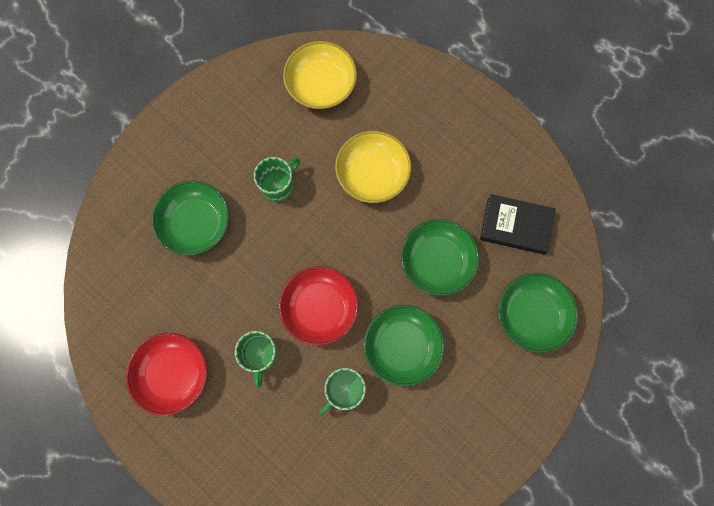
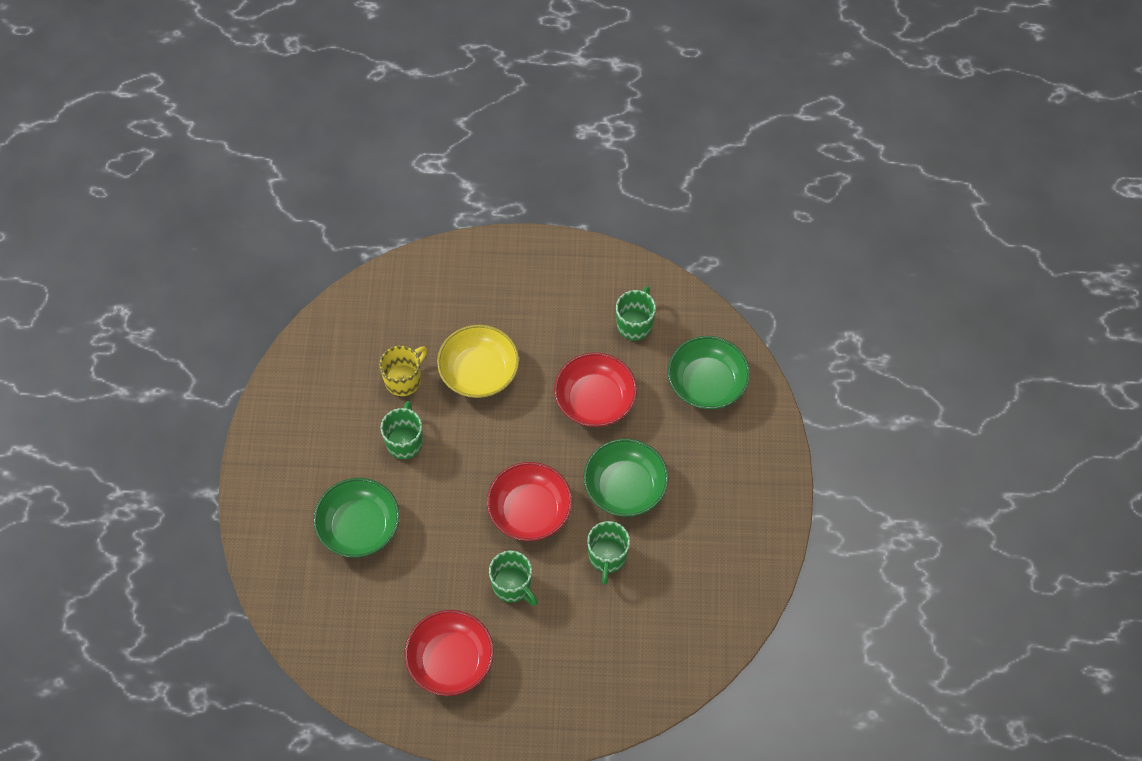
camera: 40 degrees left, 15 degrees down
(316, 138) = (404, 379): none -> yellow mug
(321, 85) = (368, 333): yellow bowl -> none
(437, 261) = (595, 400): green bowl -> red bowl
(515, 226) = (635, 324): black book -> green mug

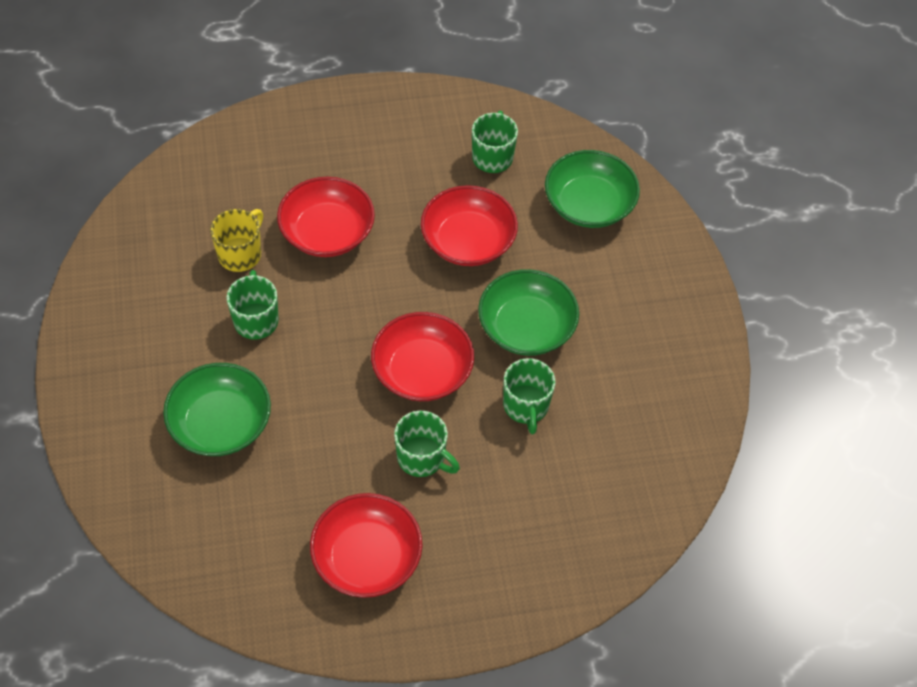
camera: 15 degrees left, 5 degrees down
(479, 372) = (327, 232): yellow bowl -> red bowl

